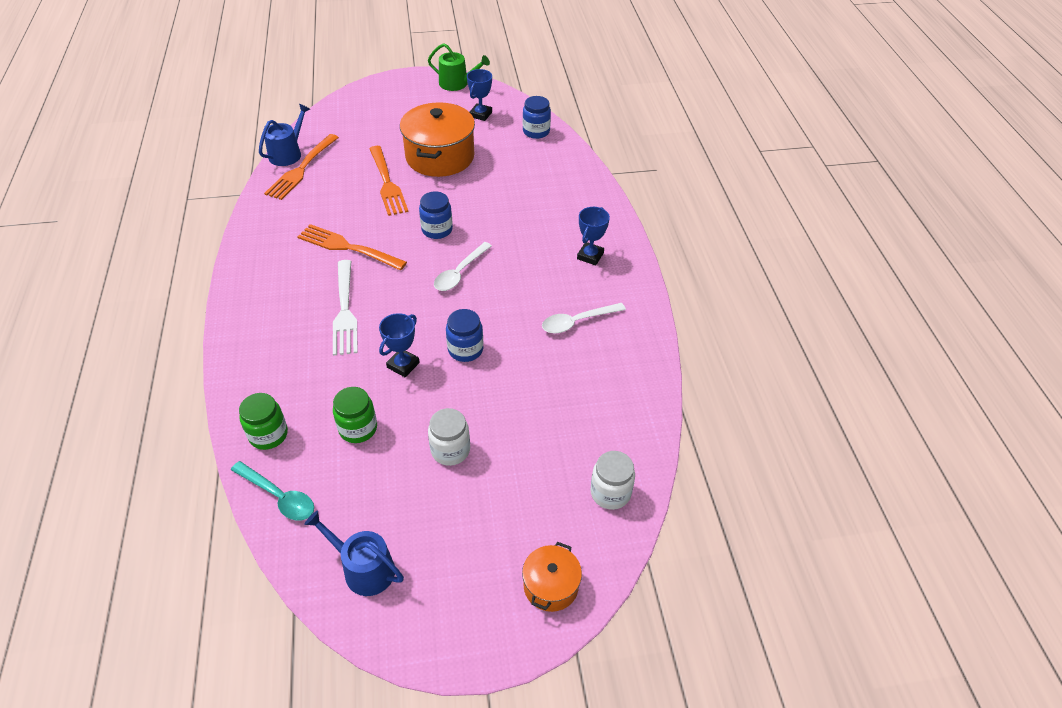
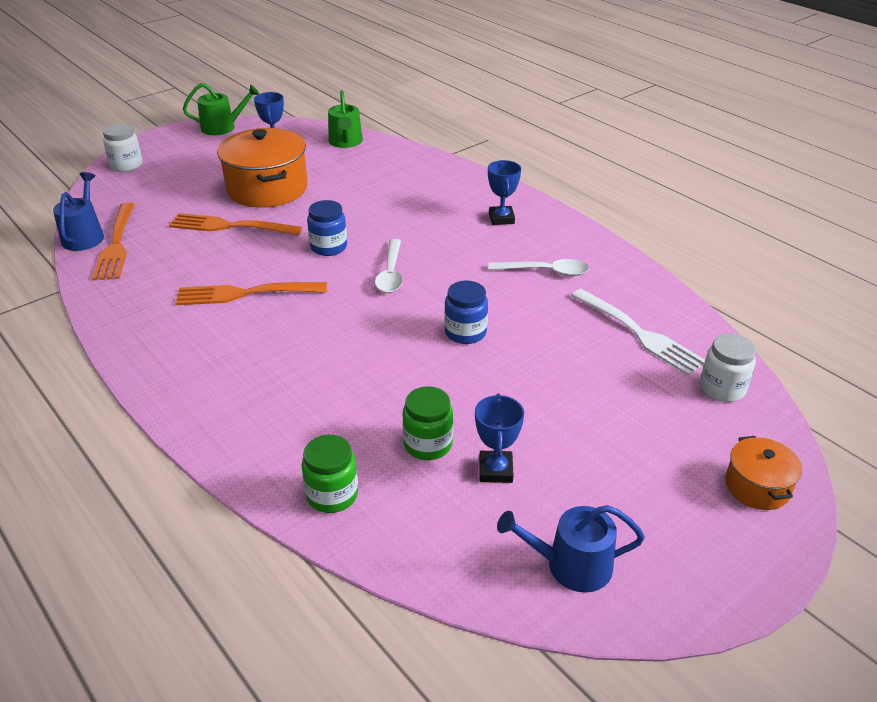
camera: 30 degrees left, 10 degrees down
(279, 497) = (407, 547): turquoise spoon -> none
(344, 310) = (300, 348): white fork -> white fork (638, 333)
(387, 183) = (231, 226): orange fork -> orange fork turned 150 degrees clockwise
(403, 365) = (416, 370): blue trophy -> blue trophy (495, 470)
(450, 450) = (543, 421): white jar -> white jar (126, 165)
(536, 131) = (345, 142): blue jar -> green watering can
(577, 322) = (545, 271): white spoon -> white spoon turned 120 degrees counterclockwise

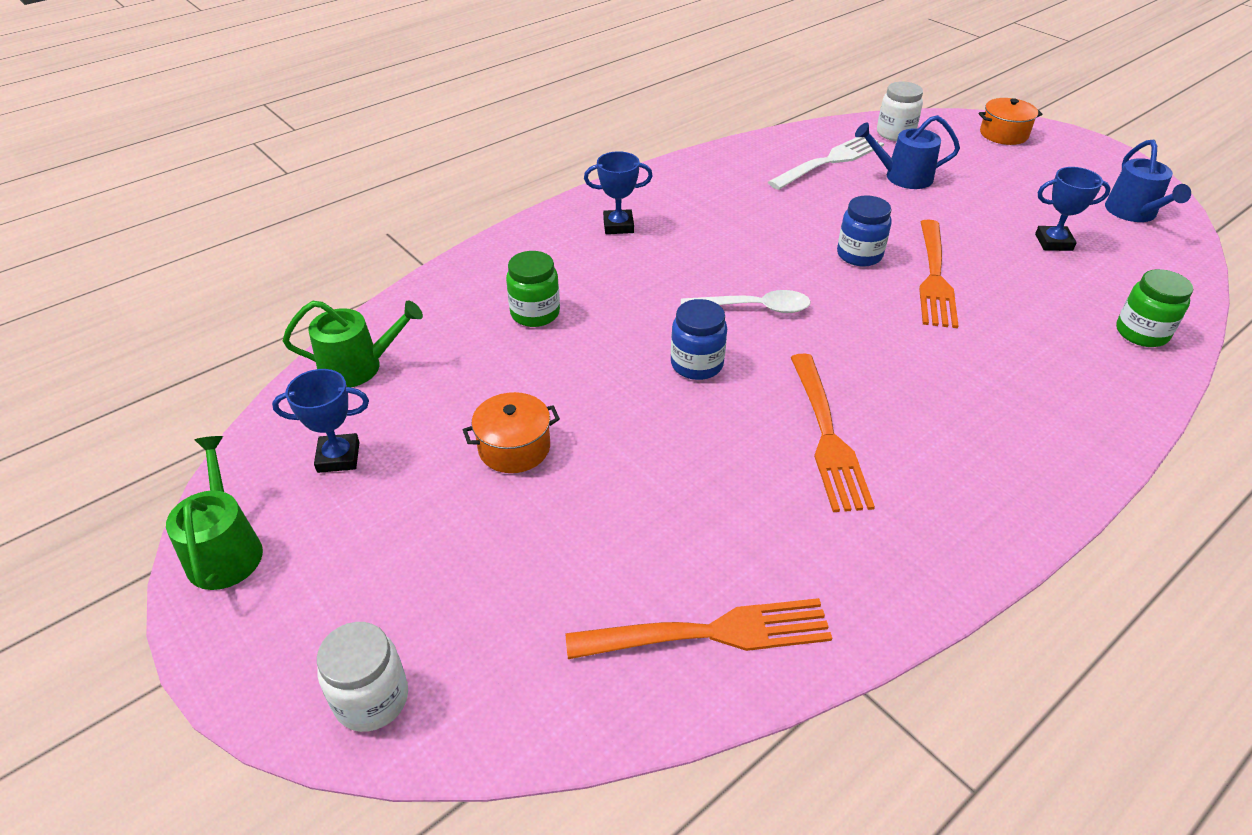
camera: 90 degrees left, 5 degrees up
(84, 236) = (683, 698): blue watering can -> blue watering can (902, 177)
(231, 226) = (641, 477): orange fork -> orange fork (934, 276)
(267, 188) = (514, 448): orange pot -> orange pot, size x0.51
(428, 444) = (1042, 278): green jar -> green jar (535, 313)
(545, 271) = (732, 202): white spoon -> none

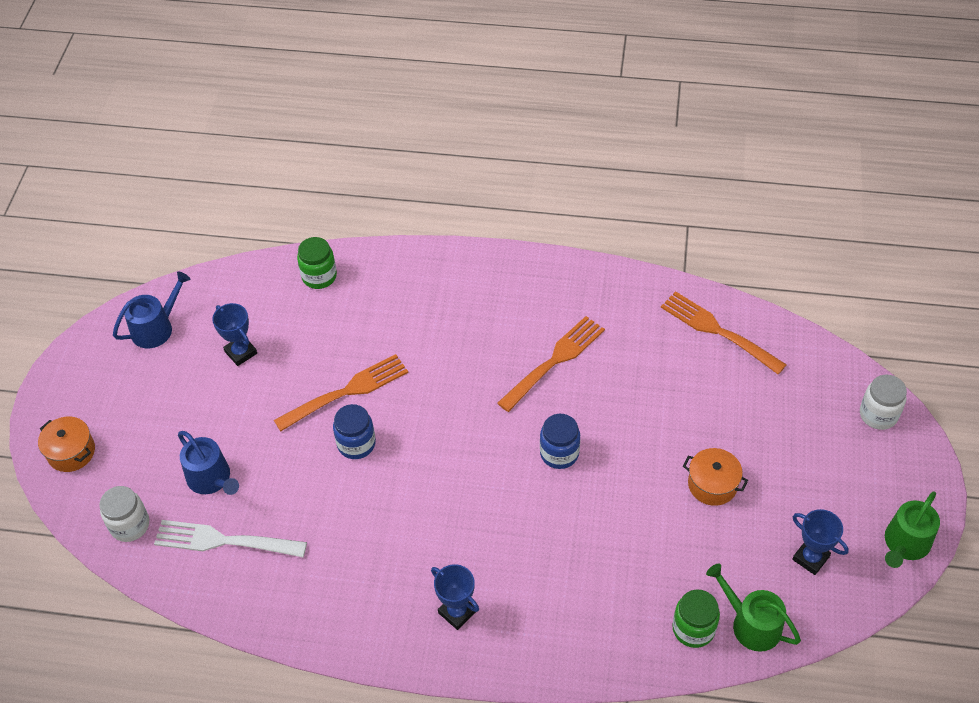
camera: 130 degrees left, 10 degrees up
(535, 313) = (604, 575): green jar -> green jar (693, 629)
(754, 308) = (475, 462): white spoon -> none

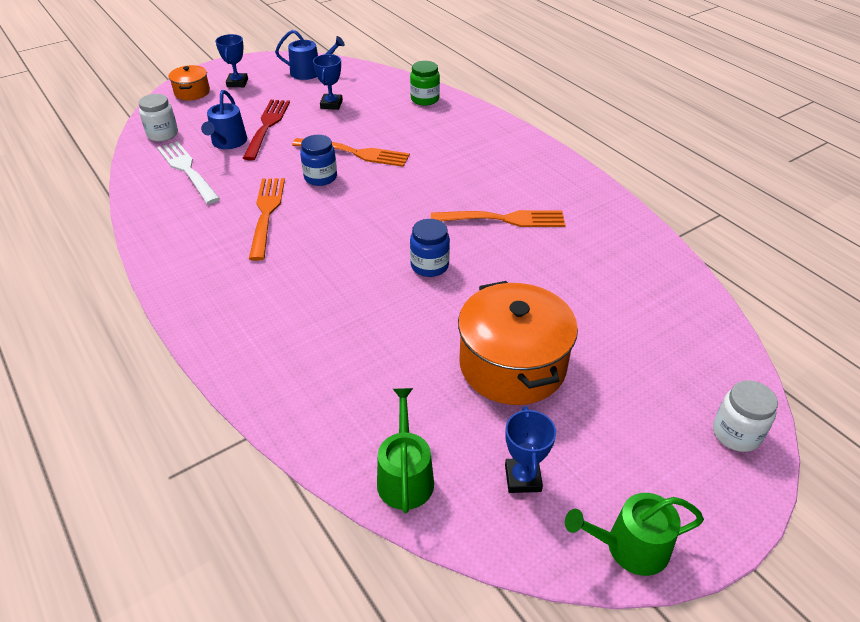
camera: 45 degrees right, 10 degrees down
(220, 430) = (267, 127): none -> red fork
(457, 612) = (234, 294): blue trophy -> blue trophy (237, 83)
(693, 629) = (358, 438): green jar -> none
(712, 484) = (512, 365): orange pot -> orange pot, size x1.96
(719, 331) = (657, 283): orange fork -> orange fork (266, 214)

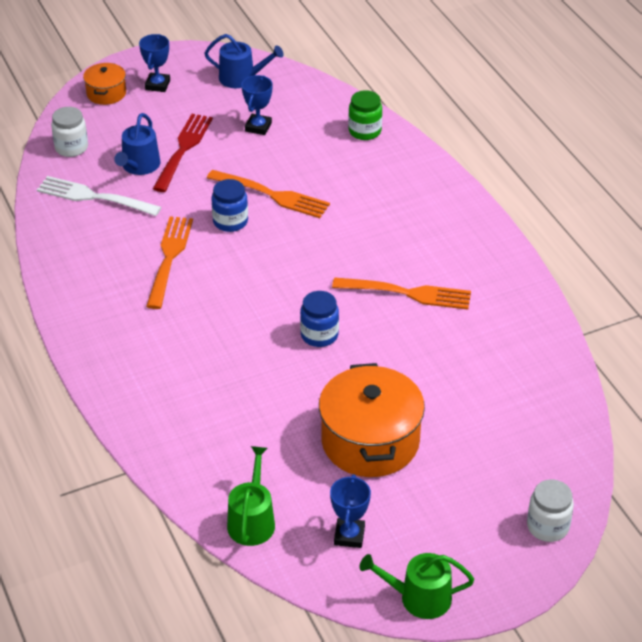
camera: 10 degrees right, 0 degrees up
(188, 170) = (95, 197): white fork -> white fork turned 45 degrees counterclockwise

